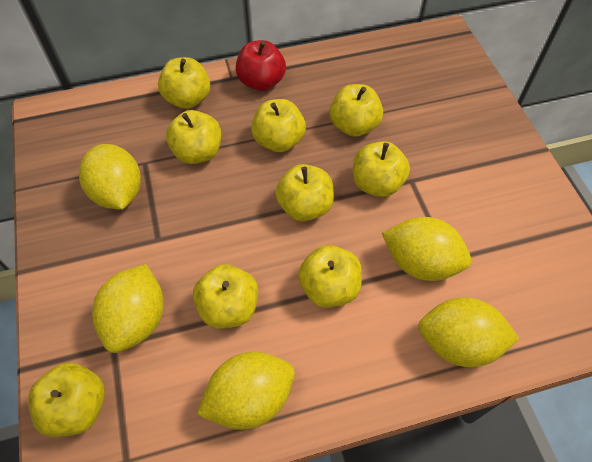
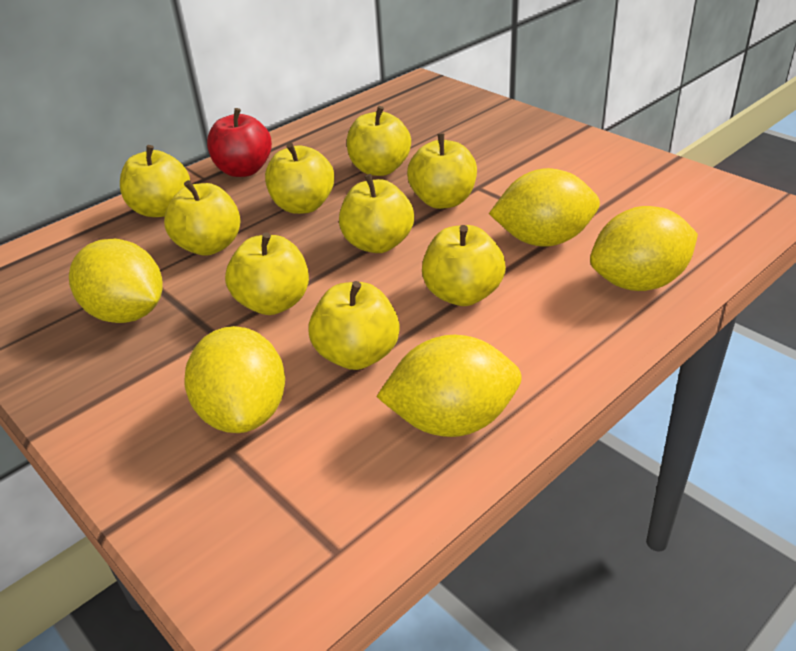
camera: 25 degrees left, 20 degrees down
(77, 407) = (223, 530): yellow apple -> yellow apple (273, 303)
(250, 399) = (452, 420): yellow lemon -> yellow lemon turned 45 degrees clockwise

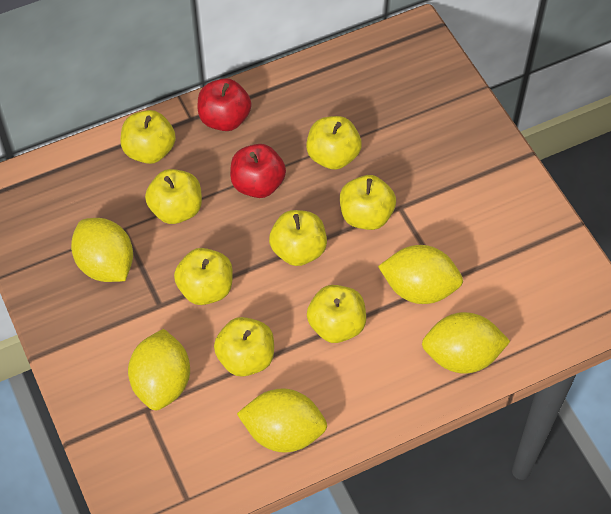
camera: 15 degrees right, 20 degrees up
(303, 206) = (258, 184): yellow apple -> red apple

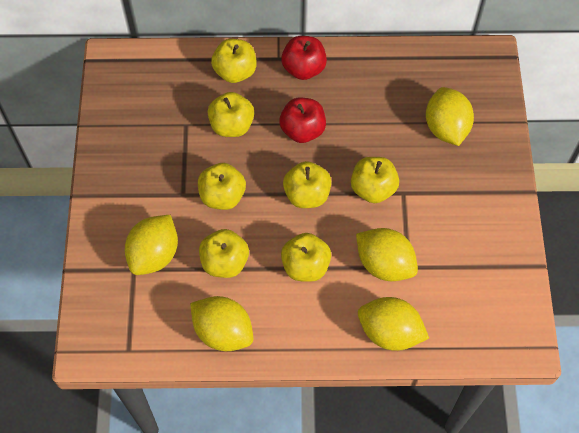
camera: 25 degrees right, 5 degrees up
(106, 264) = (159, 147): yellow lemon -> yellow lemon (446, 128)
(333, 156) = (371, 130): yellow apple -> none

